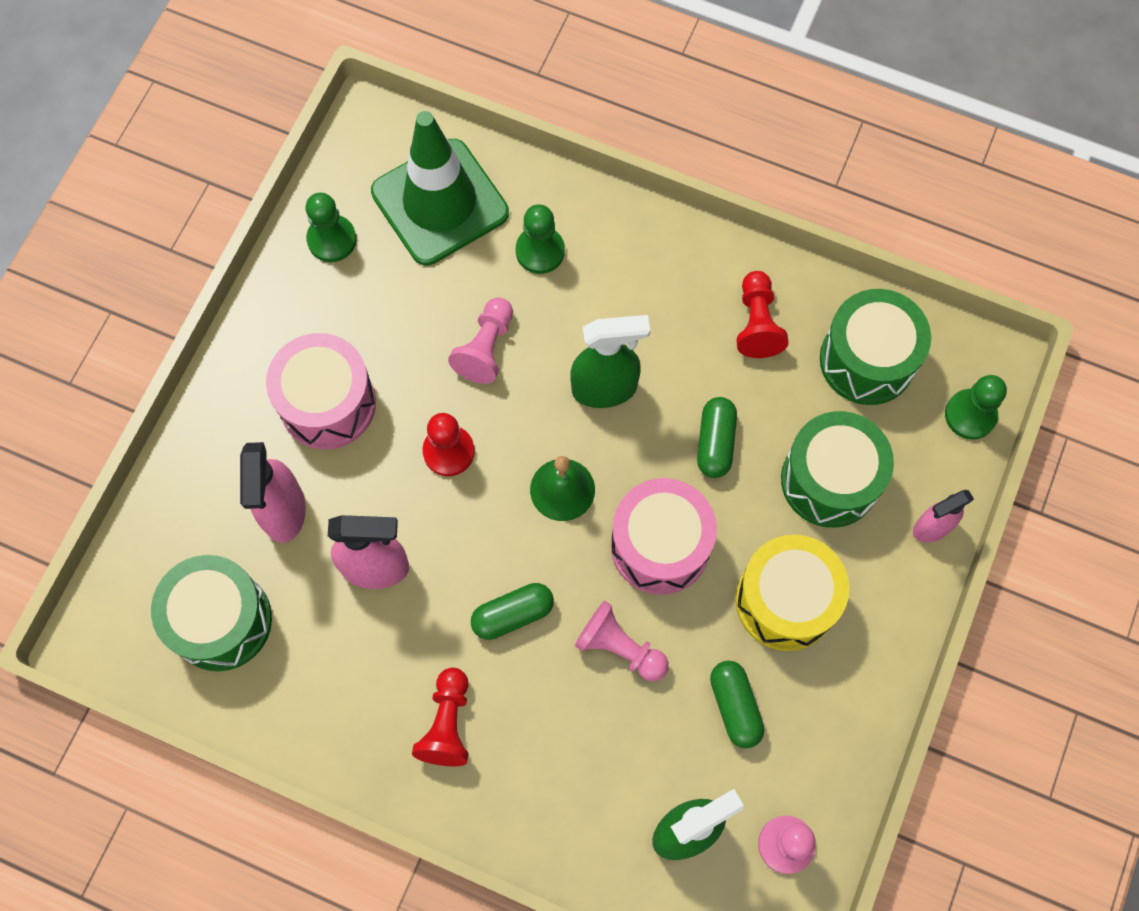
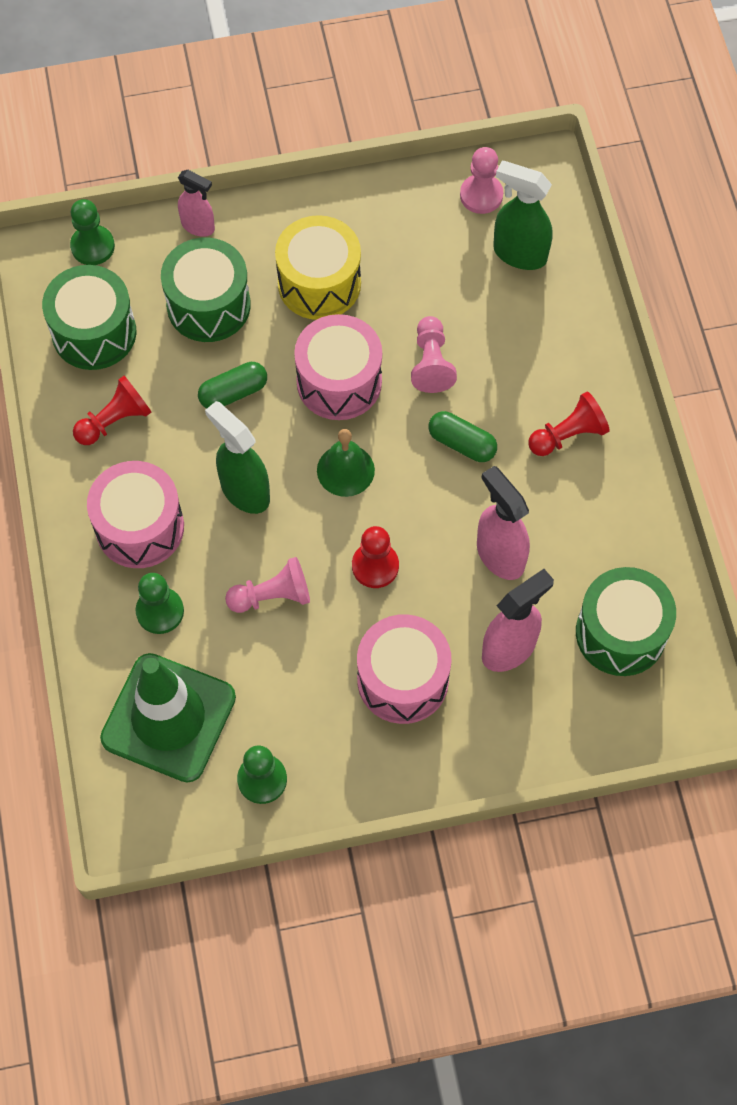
camera: 125 degrees left, 5 degrees down
(632, 282) = (140, 527): none -> pink drum
(735, 706) = (416, 272): green capsule -> none

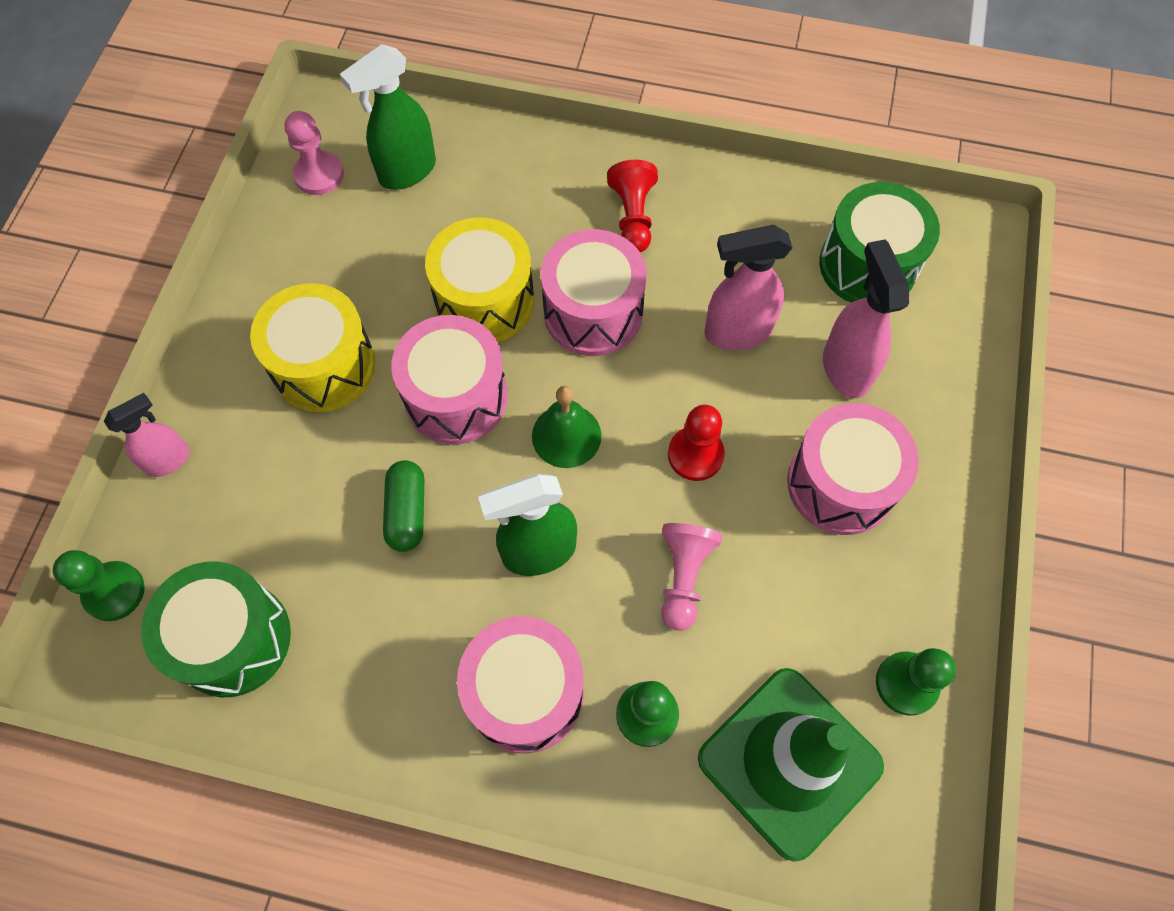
camera: 65 degrees left, 0 degrees up
(115, 421) = (367, 664): red pawn -> none
(208, 305) = (279, 492): green drum -> none
(431, 363) = (485, 300): pink pawn -> yellow drum
(462, 443) = (593, 312): green capsule -> pink drum

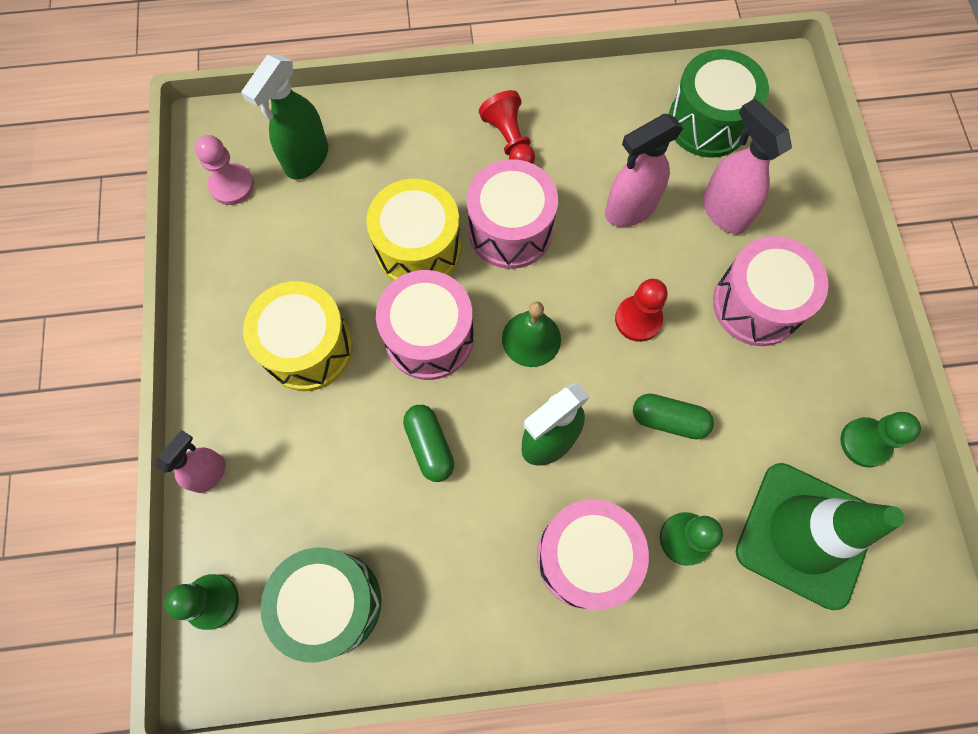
camera: 20 degrees left, 5 degrees up
(683, 577) = (668, 420): pink pawn -> green capsule

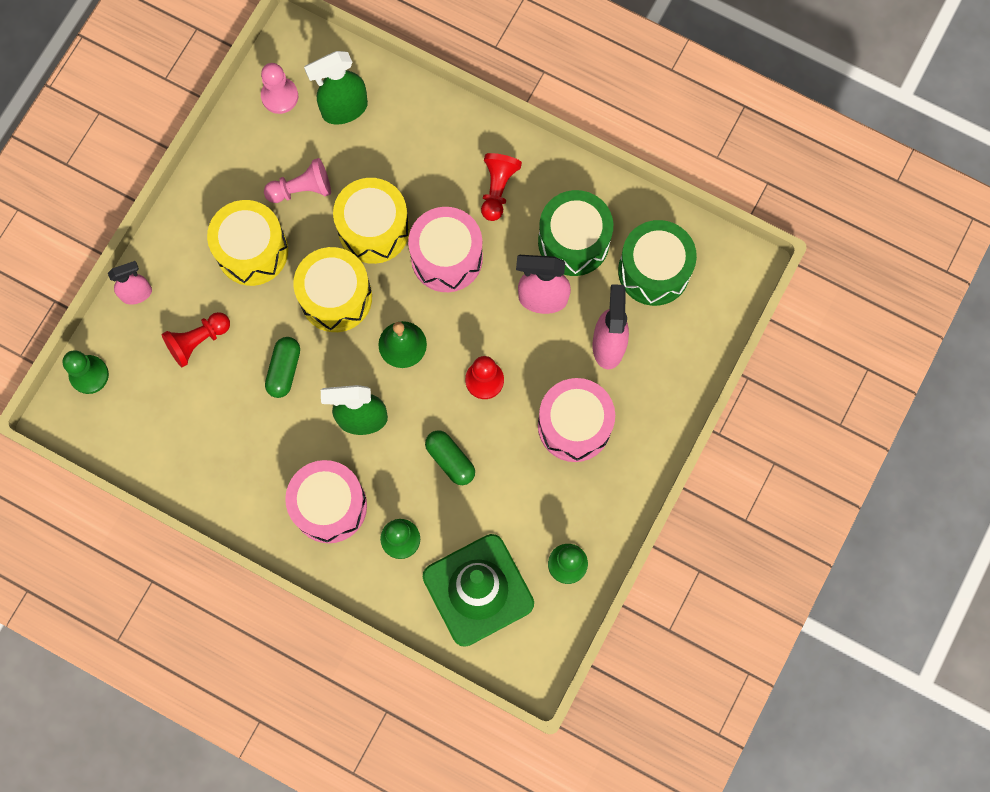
camera: 35 degrees right, 5 degrees up
(313, 479) = (198, 341): none -> red pawn
(317, 256) = (302, 189): none -> pink pawn
(331, 603) = (157, 425): green drum -> green drum (573, 241)
(429, 337) = (336, 297): pink drum -> yellow drum

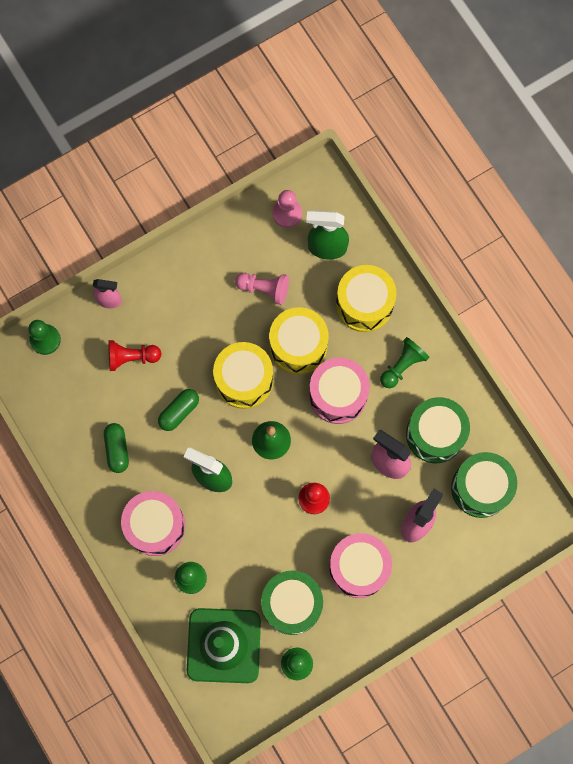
camera: 30 degrees right, 0 degrees up
(252, 251) = (205, 314): yellow drum -> yellow drum (364, 304)
(450, 460) = (257, 542): green capsule -> green capsule (117, 449)
(497, 189) = (402, 366): red pawn -> green pawn
(525, 504) = (292, 604): none -> green drum

